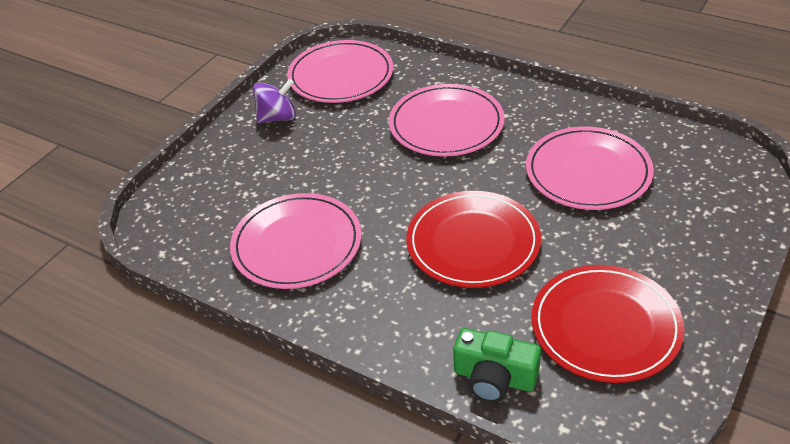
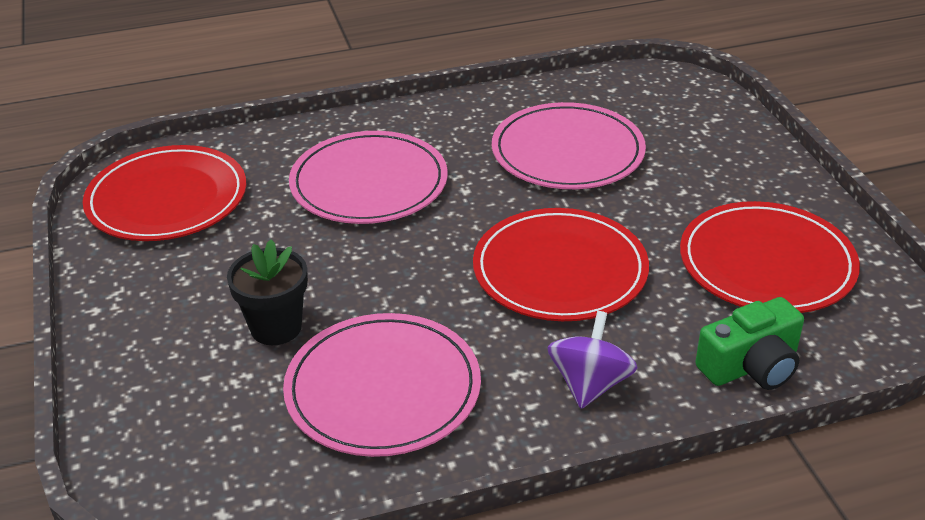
camera: 50 degrees left, 5 degrees down
(277, 117) = (150, 282): purple spinning top -> purple spinning top (590, 384)
(296, 178) = (276, 327): none -> black flower pot
(341, 76) = (167, 199): pink plate -> red plate

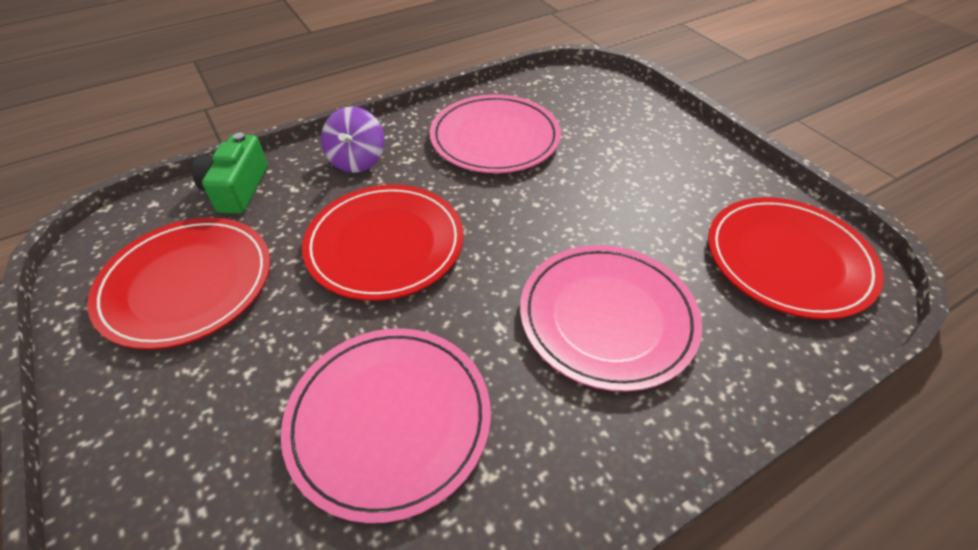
camera: 165 degrees right, 10 degrees up
(276, 327) = (591, 163): black flower pot -> none
(751, 366) = (237, 189): green camera -> green camera turned 45 degrees counterclockwise

